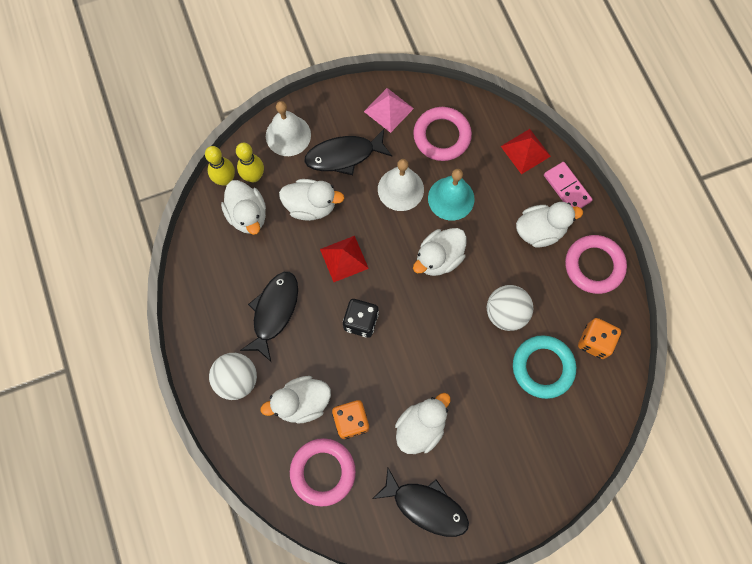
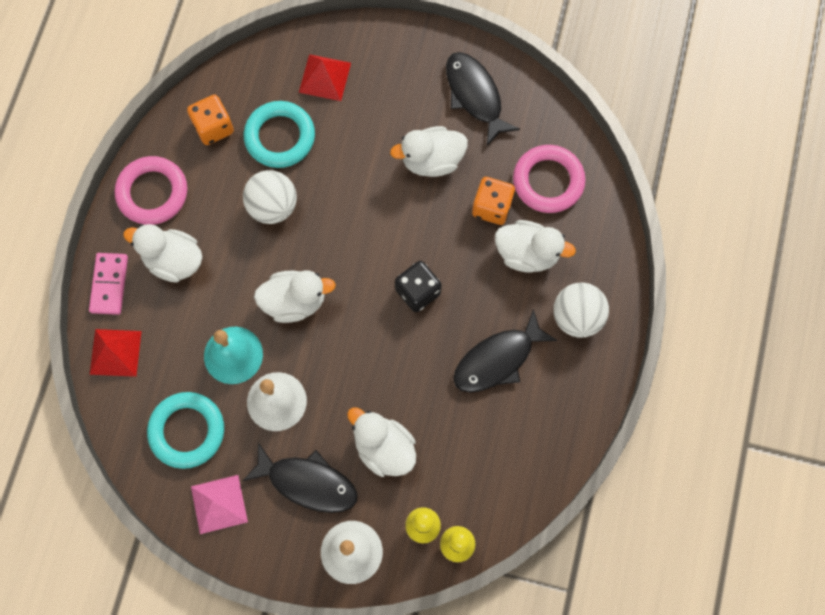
camera: 145 degrees left, 0 degrees up
(247, 215) = (458, 484): white duck -> none
(344, 258) = (389, 366): red pyramid -> red pyramid (324, 77)
(442, 136) = (187, 431): pink ring -> turquoise ring

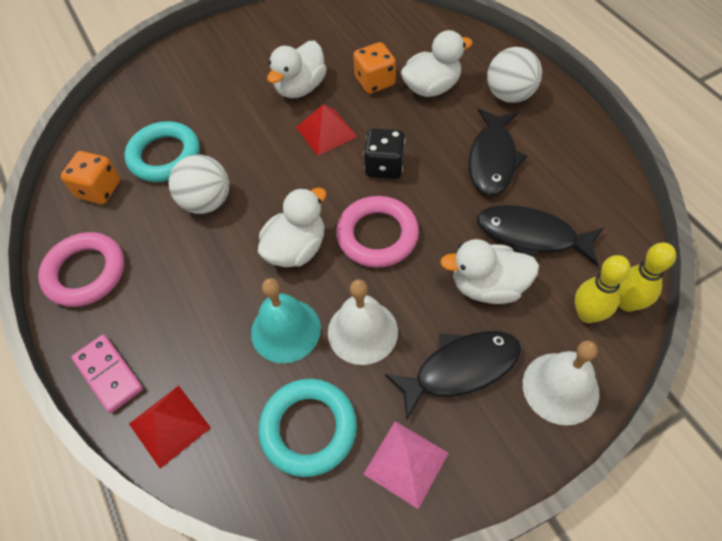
camera: 40 degrees left, 15 degrees down
(173, 261) = (155, 306): white duck -> none
(324, 77) = (163, 98): red pyramid -> red pyramid (326, 131)
(475, 96) = (288, 35): black fish -> black fish (531, 236)
(548, 181) = (394, 42): pink ring -> pink ring (377, 235)

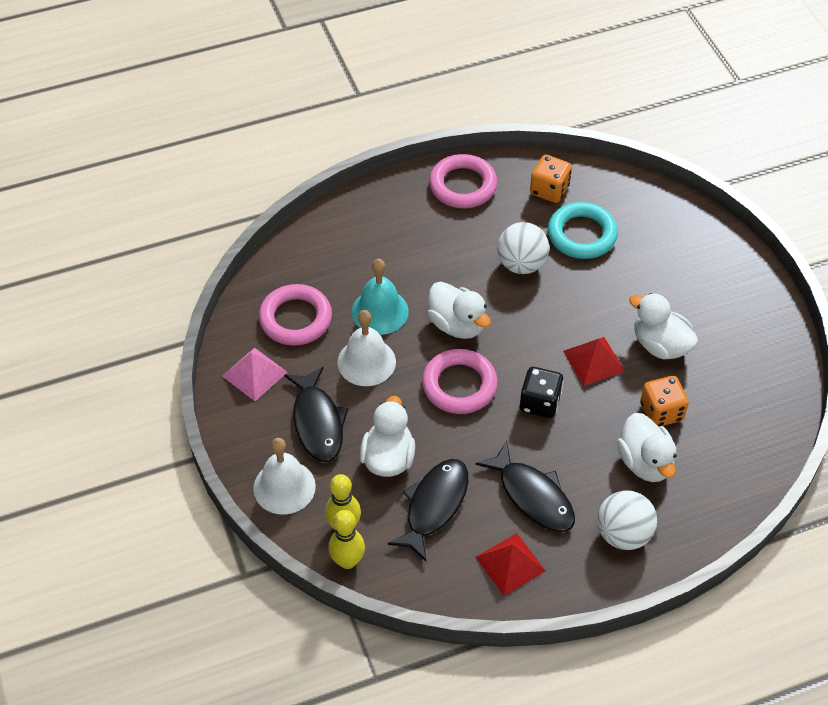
camera: 95 degrees right, 5 degrees down
(109, 374) = (369, 204): pink domino -> none
(169, 425) = (320, 239): red pyramid -> red pyramid (510, 564)
(308, 429) = (295, 319): turquoise ring -> pink ring
(492, 160) = (533, 496): black fish -> black fish turned 150 degrees counterclockwise

